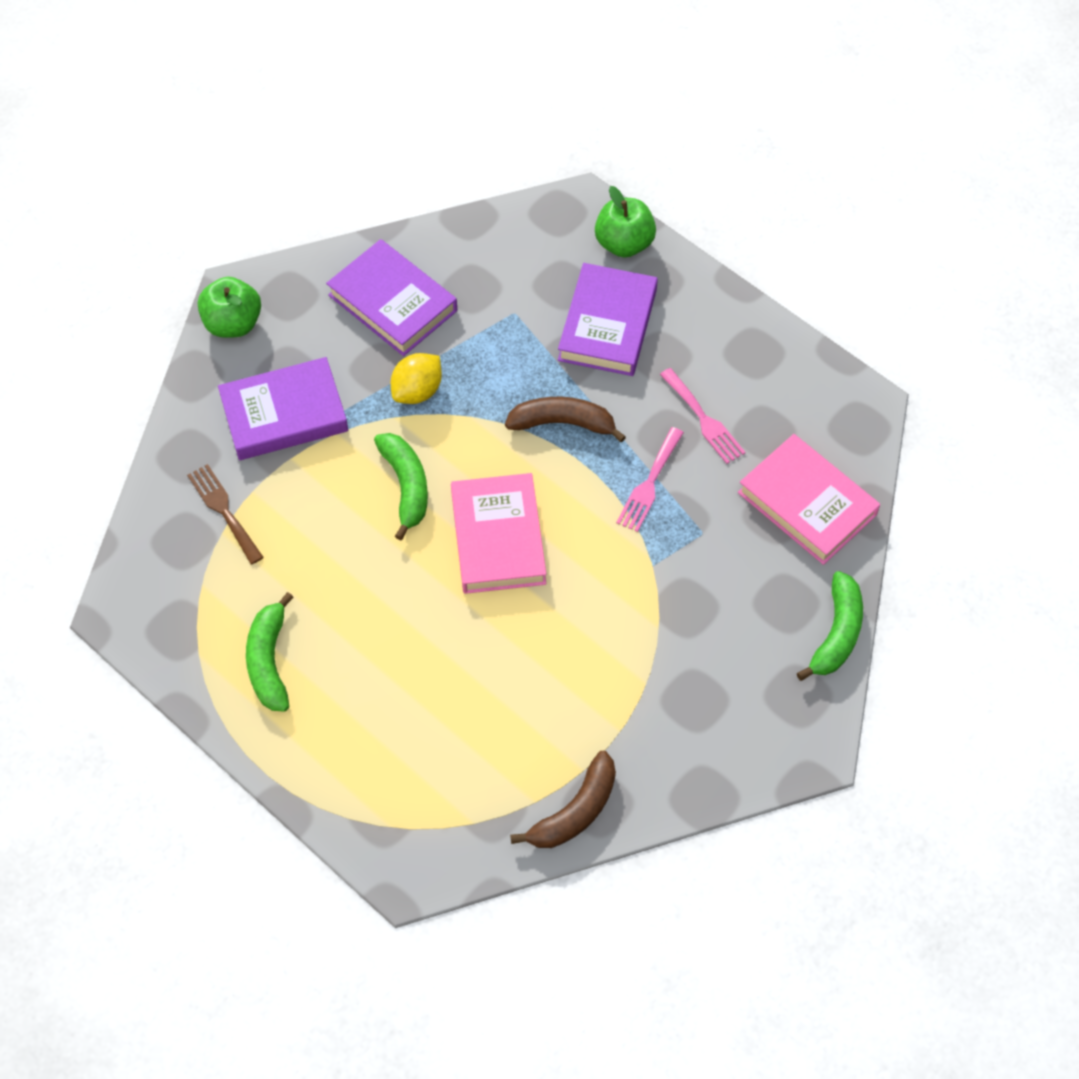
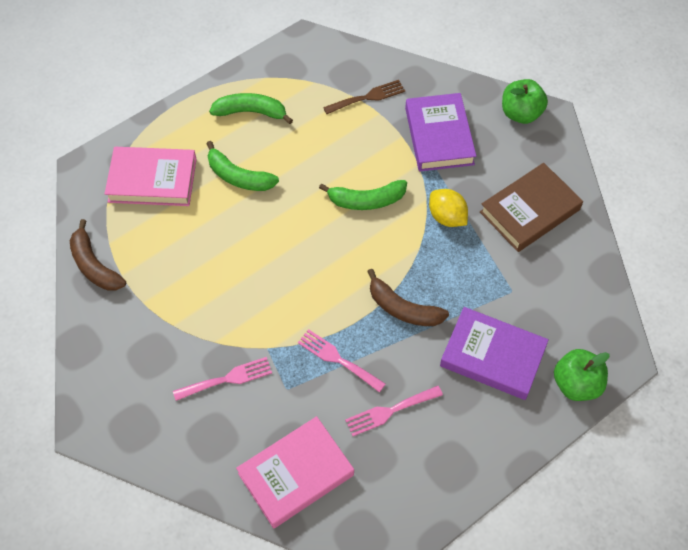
camera: 100 degrees right, 0 degrees up
(393, 303) = (530, 211): purple book -> brown book
(498, 538) = (312, 250): pink book -> pink book (152, 180)
(563, 423) = (403, 308): brown banana -> brown banana turned 105 degrees clockwise
(706, 601) = (227, 379): none -> pink fork
(836, 633) = (176, 468): green banana -> green banana (238, 176)

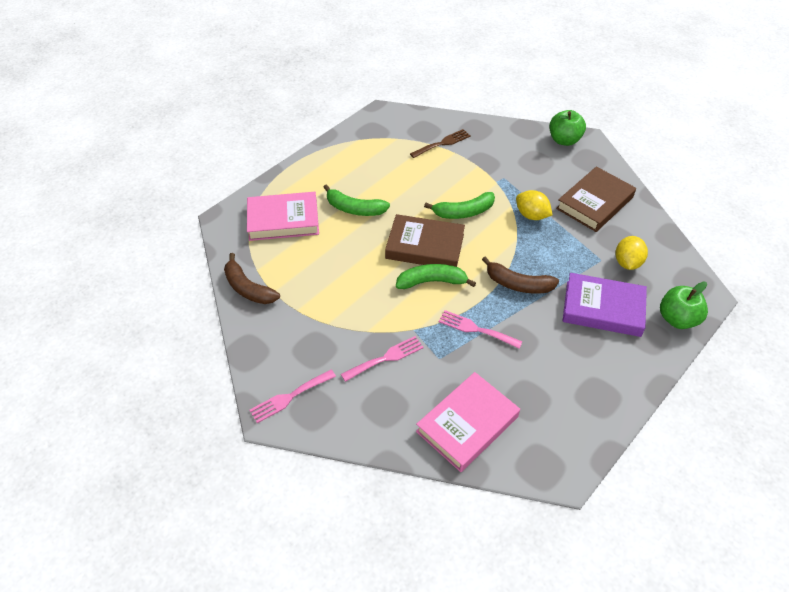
camera: 10 degrees left, 10 degrees down
(251, 112) = (352, 164): green banana -> green banana (432, 281)
(308, 241) = (425, 246): none -> brown book
(389, 411) = (532, 362): pink fork -> pink fork (289, 397)
(439, 136) = (506, 162): purple book -> none
(542, 300) = (627, 263): none -> yellow lemon

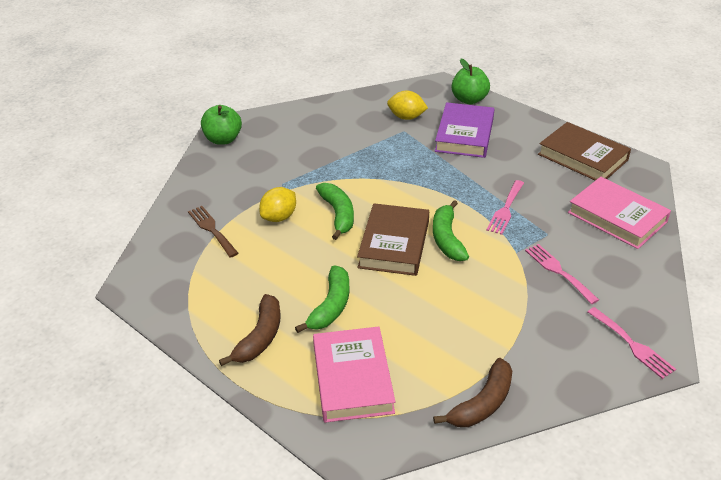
camera: 90 degrees left, 10 degrees down
(518, 284) = (442, 181): brown banana -> brown banana (260, 337)
(531, 215) = (343, 168): yellow lemon -> yellow lemon (279, 217)
(595, 203) = (325, 128): brown book -> brown book (582, 157)

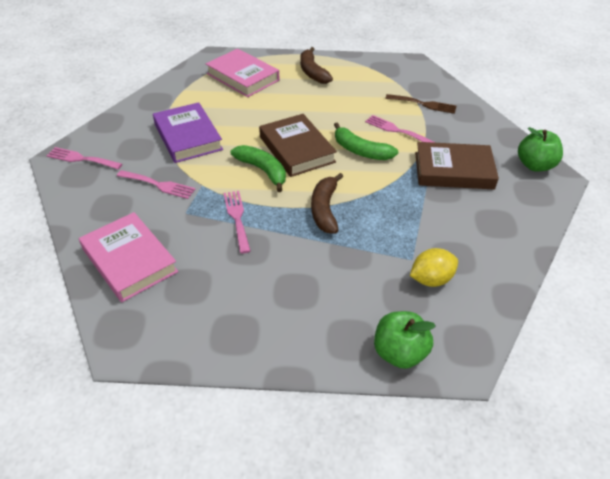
camera: 140 degrees right, 5 degrees up
(279, 217) = (396, 130): yellow lemon -> pink fork
(331, 306) = (293, 99): green banana -> none
(464, 135) = (349, 288): purple book -> purple book (188, 137)
(482, 403) = (163, 94): brown banana -> brown banana (325, 209)
(582, 157) = (200, 326): brown book -> brown book (453, 170)
(617, 217) = (129, 260): pink book -> pink book turned 45 degrees clockwise

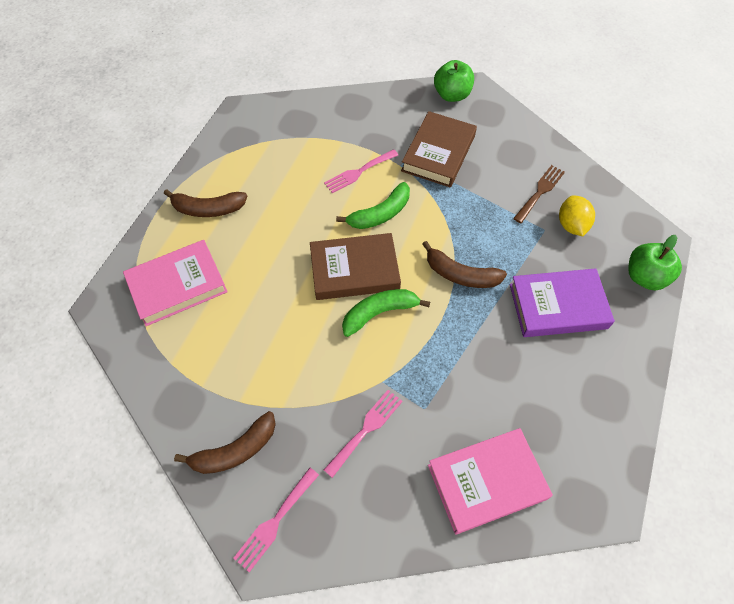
camera: 70 degrees left, 15 degrees up
(128, 130) = (235, 450): none -> brown banana
(188, 137) = (282, 378): purple book -> purple book (558, 306)
(237, 218) = (449, 358): pink fork -> none
(424, 104) = (324, 133): brown fork -> brown fork (540, 191)

